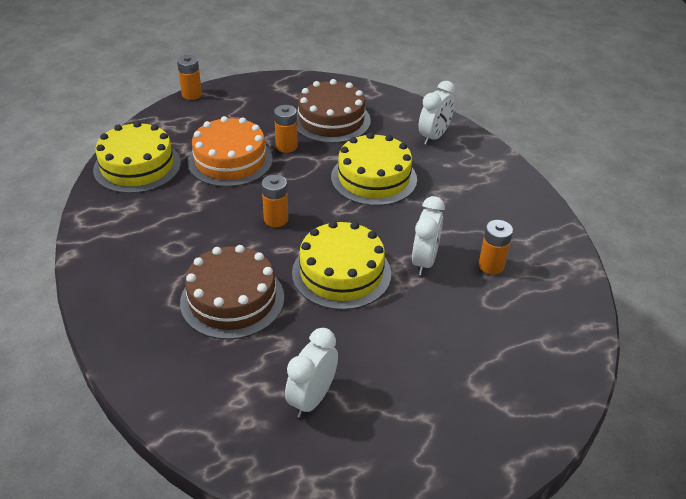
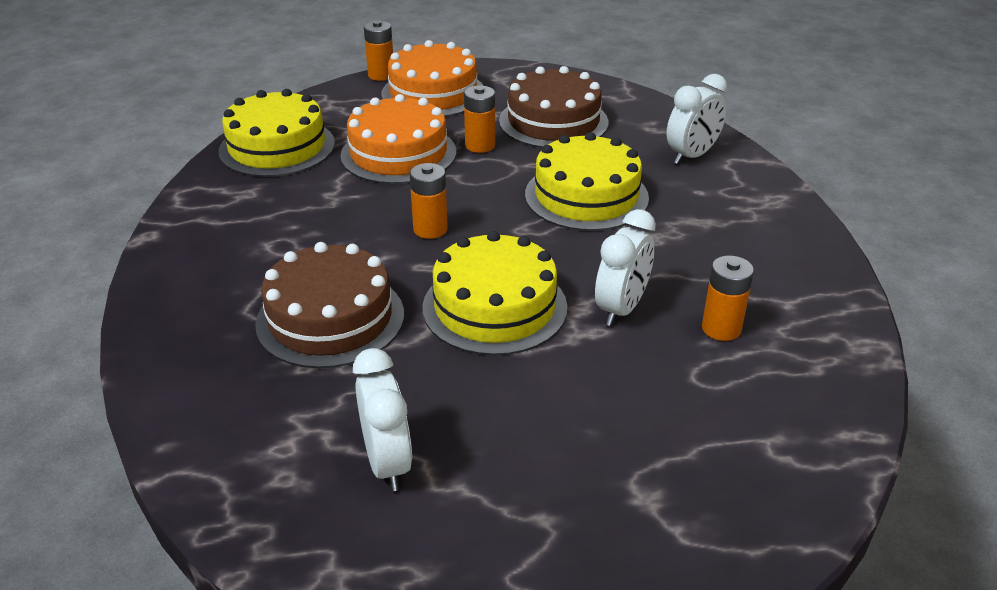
camera: 15 degrees right, 5 degrees down
(236, 106) = (433, 93): none -> orange cake
(312, 398) = (387, 463): white clock -> white clock turned 120 degrees clockwise

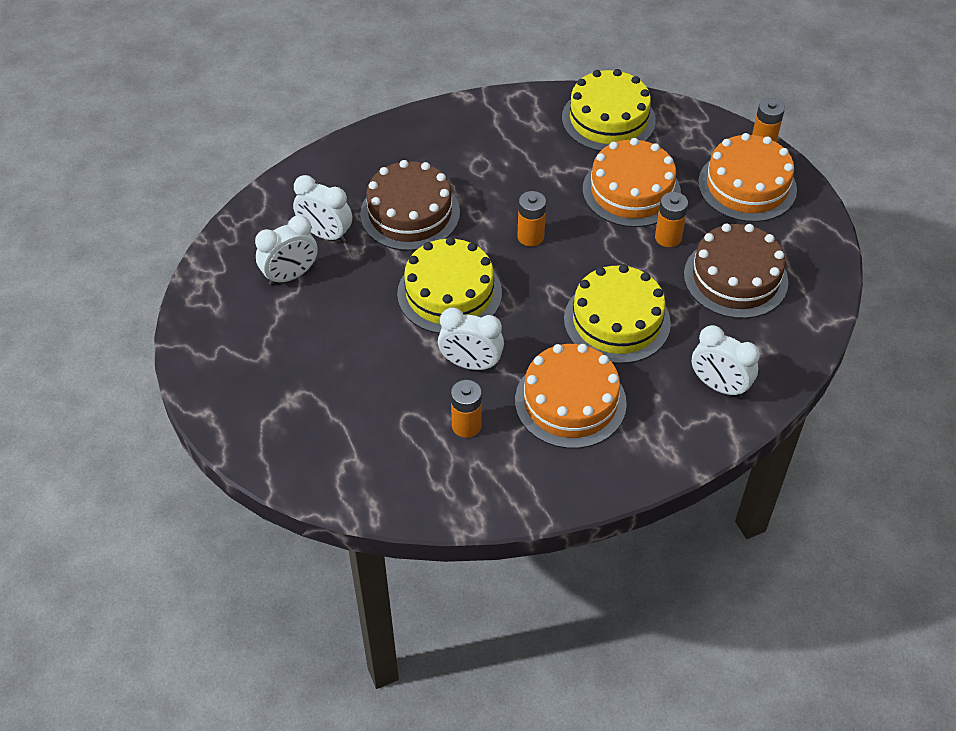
camera: 75 degrees right, 15 degrees up
(321, 410) = (325, 234): none -> white clock
(696, 246) = (570, 402): none -> orange cake

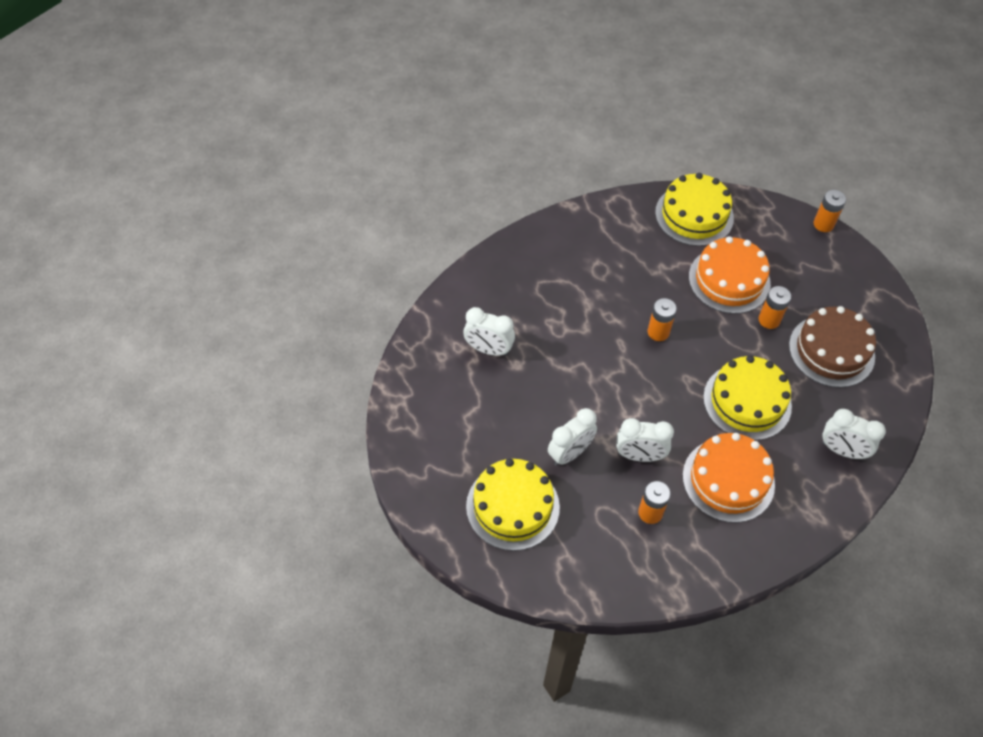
camera: 10 degrees left, 5 degrees up
(290, 276) = (469, 392): white clock -> white clock (570, 453)
(410, 213) = (553, 321): brown cake -> none
(449, 293) = (605, 392): yellow cake -> yellow cake (512, 506)
(747, 186) = (820, 265): orange cake -> none

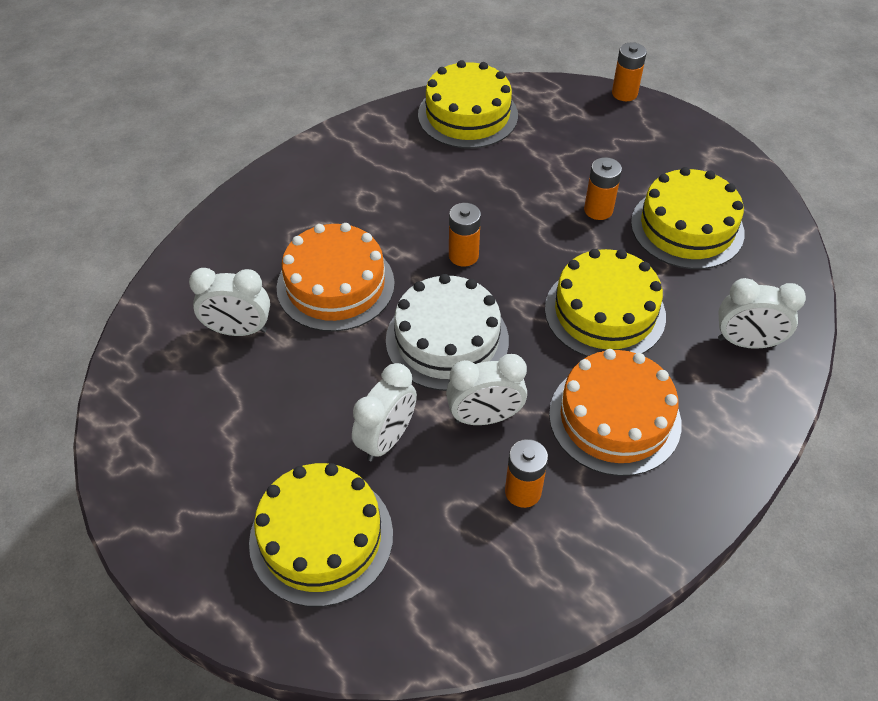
camera: 15 degrees left, 5 degrees down
(629, 393) = (447, 340): none -> white cake
(729, 280) = (534, 176): orange cake -> orange cake (335, 285)
(831, 351) = (687, 227): brown cake -> yellow cake

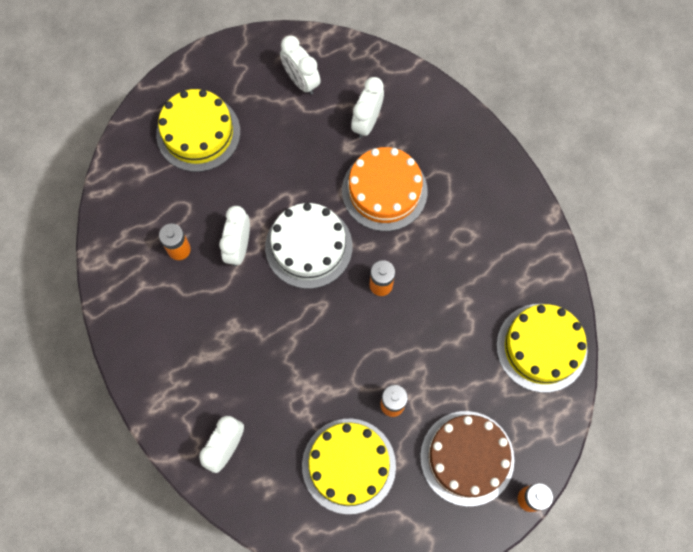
camera: 110 degrees right, 20 degrees up
(387, 439) = (247, 185): white clock -> white clock (301, 81)
(604, 312) = (291, 361): yellow cake -> none
(614, 418) = (205, 326): orange cake -> none
(615, 142) = (467, 458): none -> brown cake

